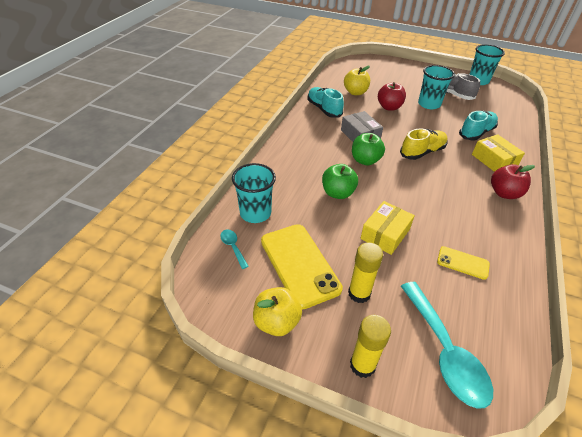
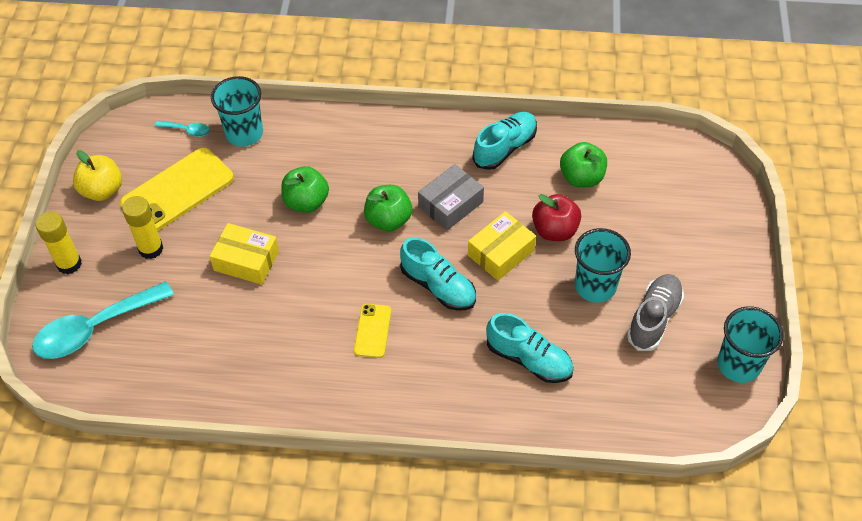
camera: 75 degrees right, 10 degrees up
(233, 247) = (187, 130): turquoise spoon -> turquoise spoon turned 60 degrees clockwise
(355, 92) = (581, 178): yellow apple -> green apple
(422, 152) = (438, 286): yellow shoe -> turquoise shoe
(462, 263) = (219, 342): yellow phone -> yellow phone (372, 331)
(494, 160) = (455, 383): yellow box -> yellow box (501, 253)
(504, 193) = (373, 393): red apple -> none

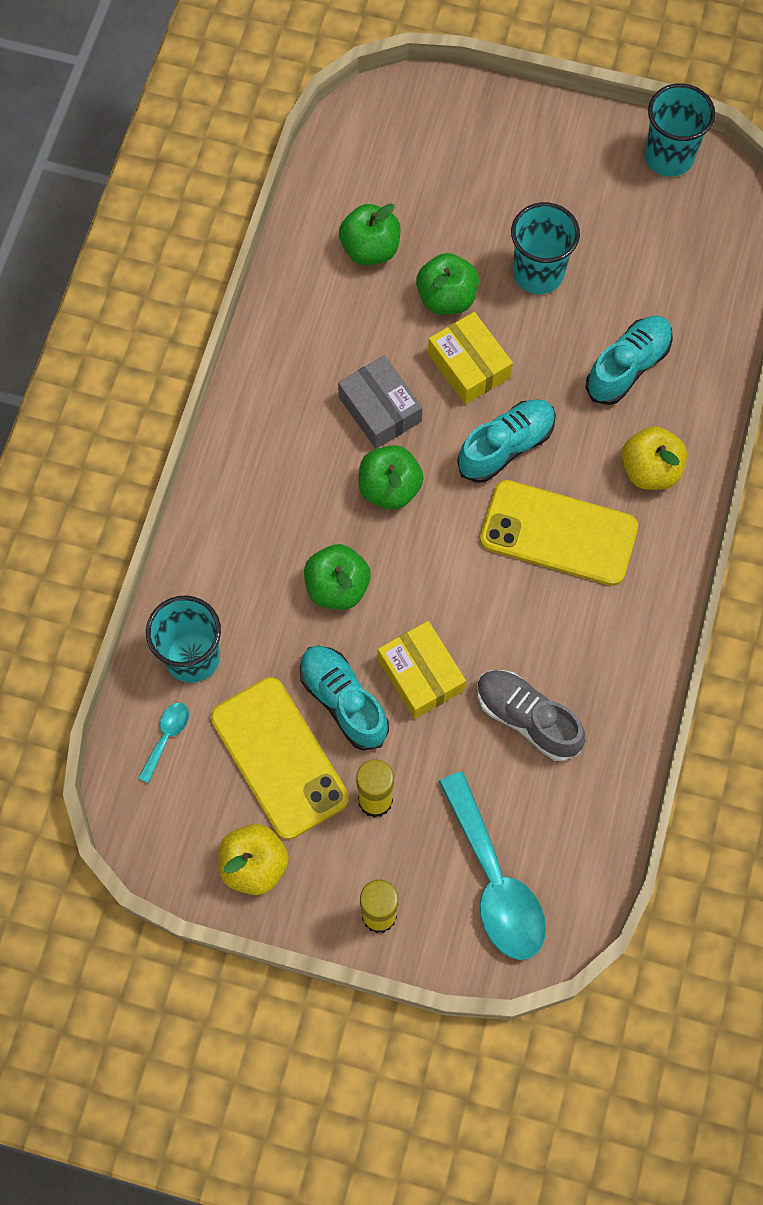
camera: 80 degrees left, 15 degrees up
(246, 261) = (421, 675): yellow box -> yellow box turned 60 degrees counterclockwise
(372, 331) = (558, 533): yellow phone -> yellow phone, size x1.96
(440, 387) = (649, 470): none -> yellow apple
(505, 148) = (300, 327): turquoise shoe -> turquoise shoe (343, 701)
(554, 230) = (446, 298): red apple -> green apple
(653, 318) = (594, 224): grey shoe -> grey shoe (527, 718)

